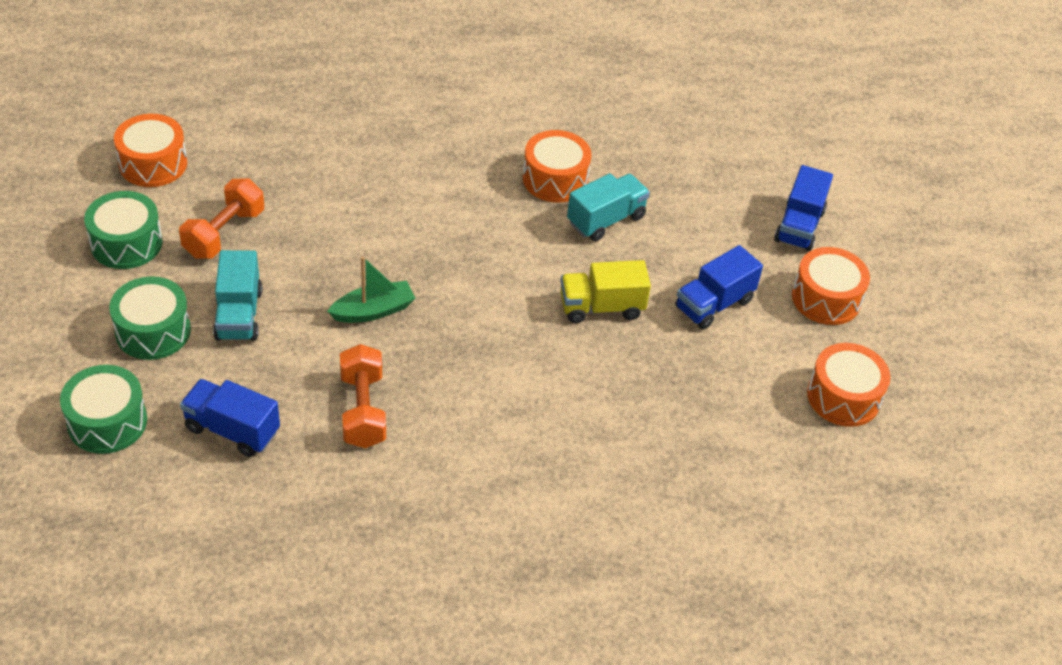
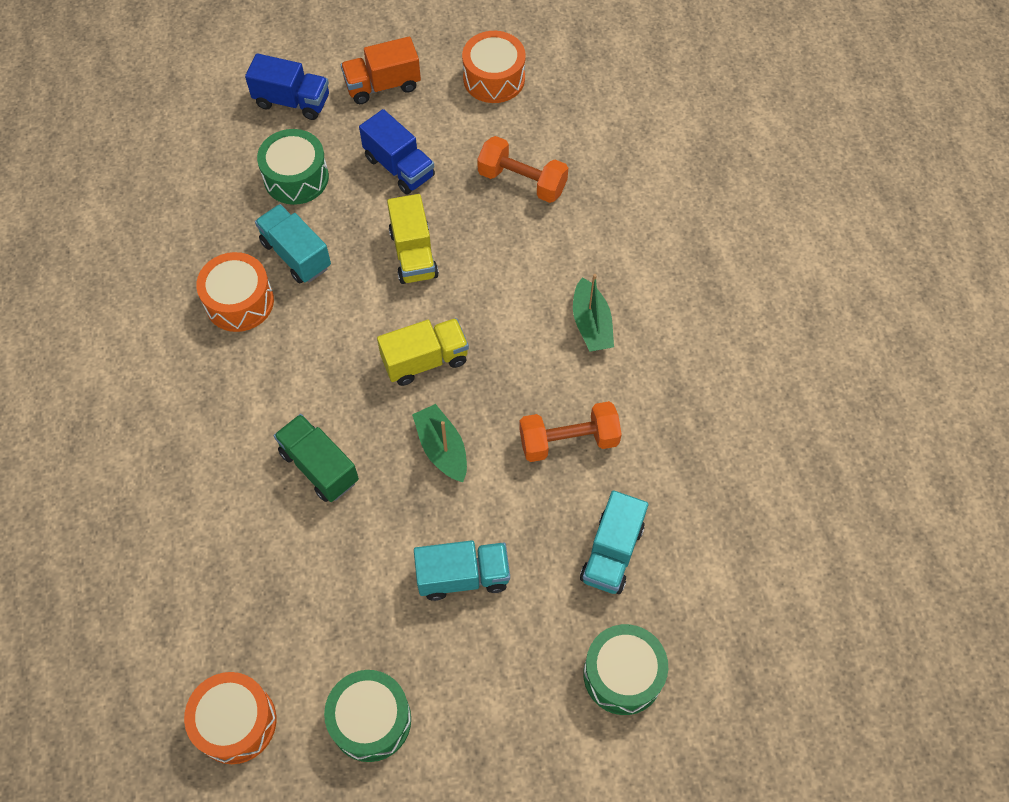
camera: 90 degrees left, 15 degrees up
(153, 331) = (497, 658): green drum -> green drum (296, 177)
(224, 233) = (346, 615): orange dumbbell -> orange dumbbell (522, 181)
(232, 430) = (612, 553): blue truck -> turquoise truck
(372, 224) = (319, 466): none -> green truck
(473, 306) = (425, 360): none -> yellow truck
(500, 447) = (591, 324): none -> green boat
(826, 298) = (382, 85): orange drum -> orange truck

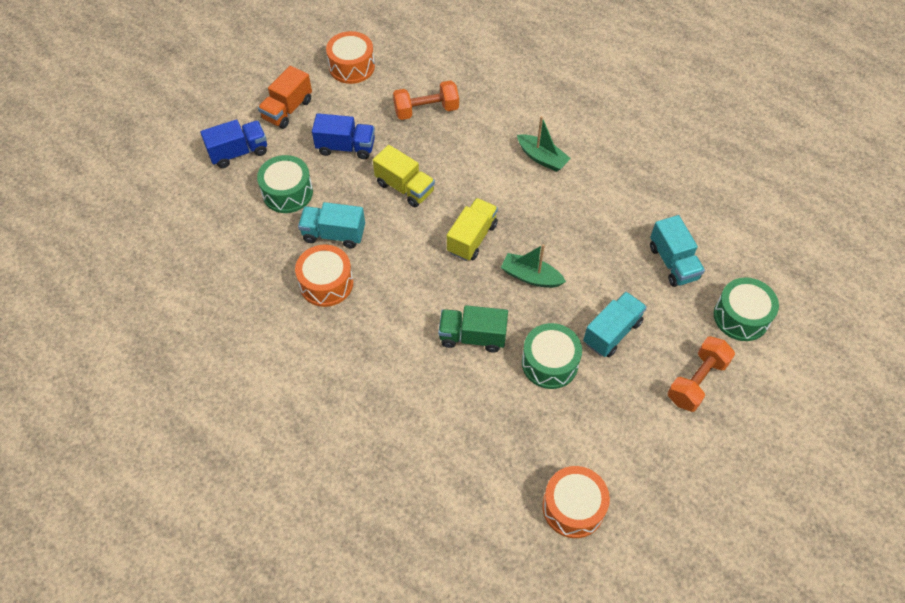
camera: 40 degrees left, 5 degrees down
(371, 720) = (643, 443): green drum -> green drum (549, 363)
(568, 441) = (593, 224): orange dumbbell -> orange dumbbell (697, 381)

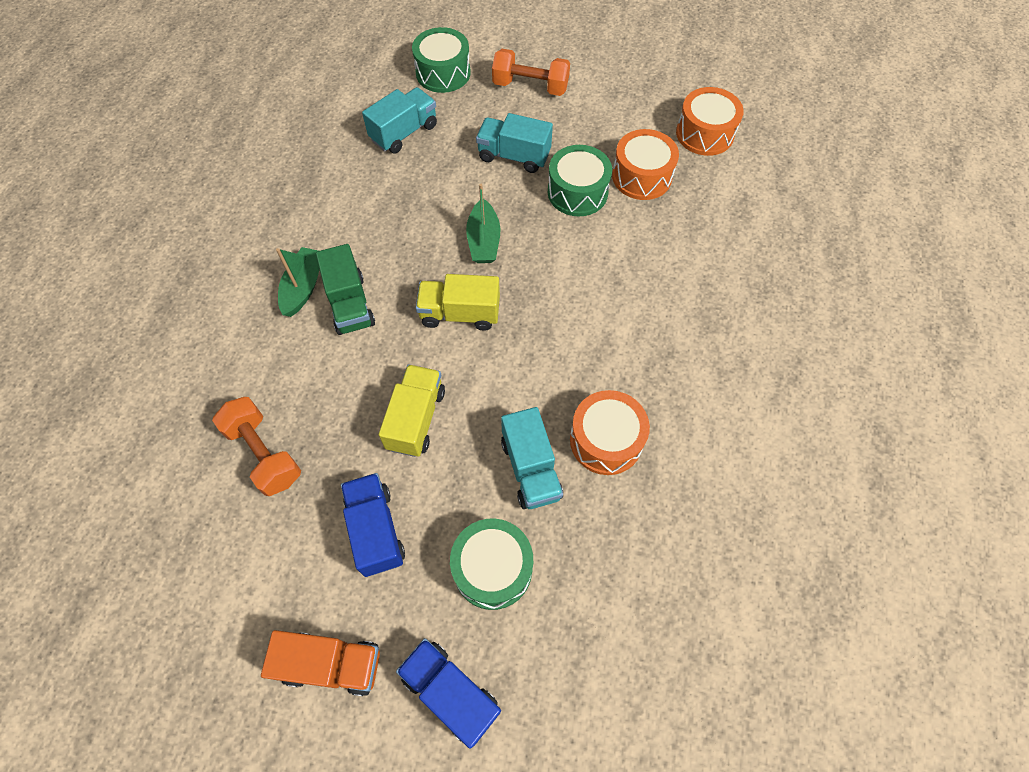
camera: 115 degrees left, 5 degrees up
(352, 67) = (201, 609): orange drum -> orange drum (641, 176)
(472, 337) = (587, 264): green truck -> green truck (350, 304)

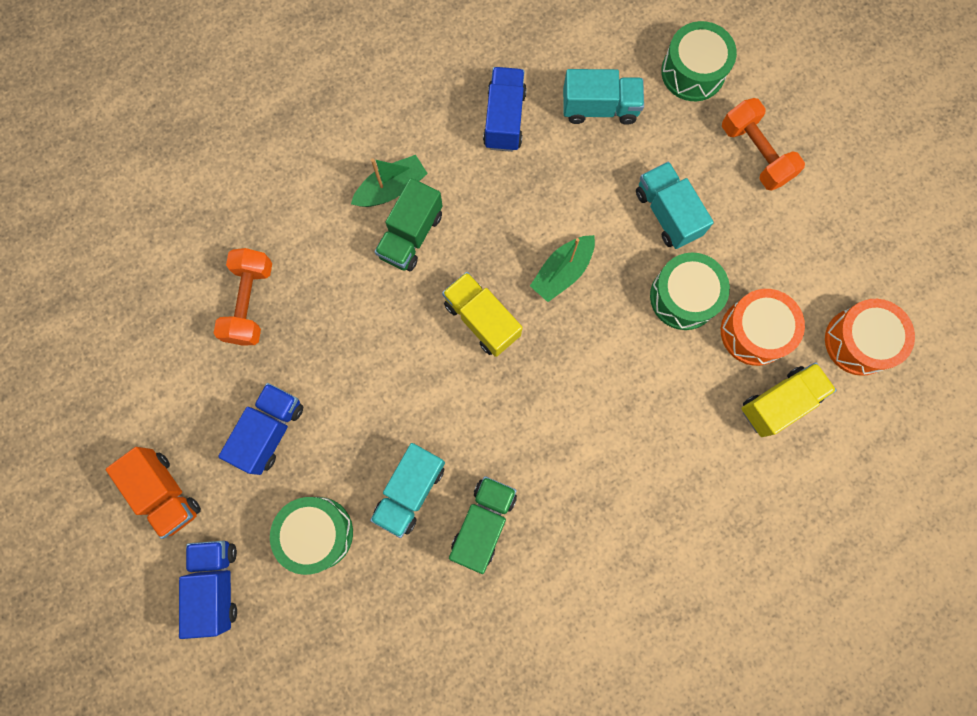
camera: 45 degrees right, 15 degrees up
(344, 185) = (504, 119): none -> blue truck
(416, 419) = (370, 375): yellow truck -> yellow truck (779, 402)
(606, 440) = (483, 522): orange drum -> green truck

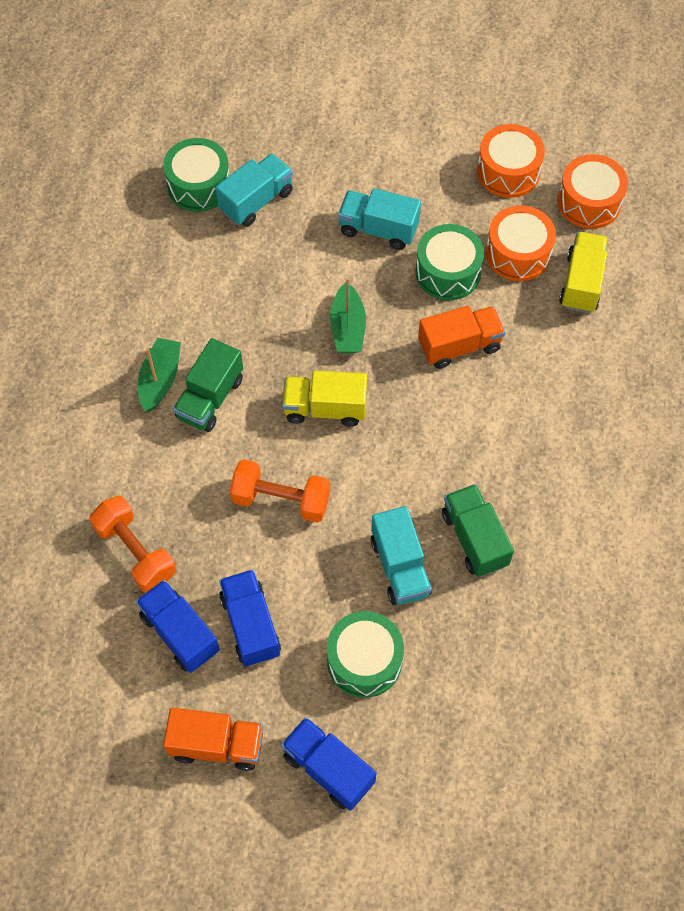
camera: 45 degrees left, 15 degrees down
(411, 235) = (210, 398): green truck -> green truck turned 45 degrees clockwise
(504, 119) = (194, 264): blue truck -> blue truck (180, 633)
(629, 364) = (459, 346): none -> orange truck
(693, 72) = (296, 126): green drum -> green drum (199, 185)
(755, 153) = (395, 143): orange dumbbell -> orange dumbbell (281, 500)
(820, 257) = (508, 172): none -> orange drum

